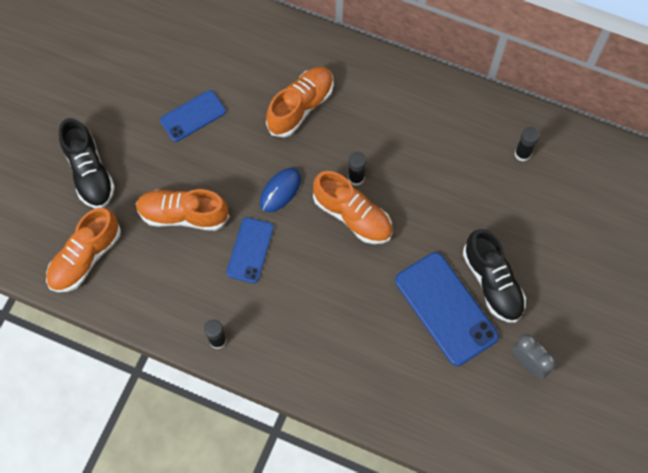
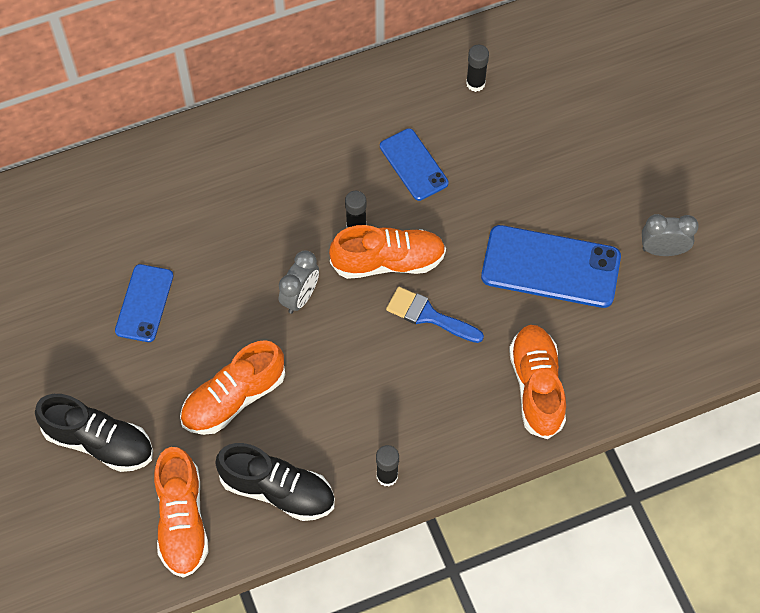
camera: 45 degrees left, 5 degrees down
(250, 250) = (330, 372): blue phone -> blue phone (413, 165)
(280, 190) = (300, 297): blue mouse -> grey clock
(300, 107) = (238, 208): orange shoe -> orange shoe (536, 386)
(341, 269) = (428, 315): none -> blue brush
(492, 282) = (565, 211): black shoe -> black shoe (278, 490)

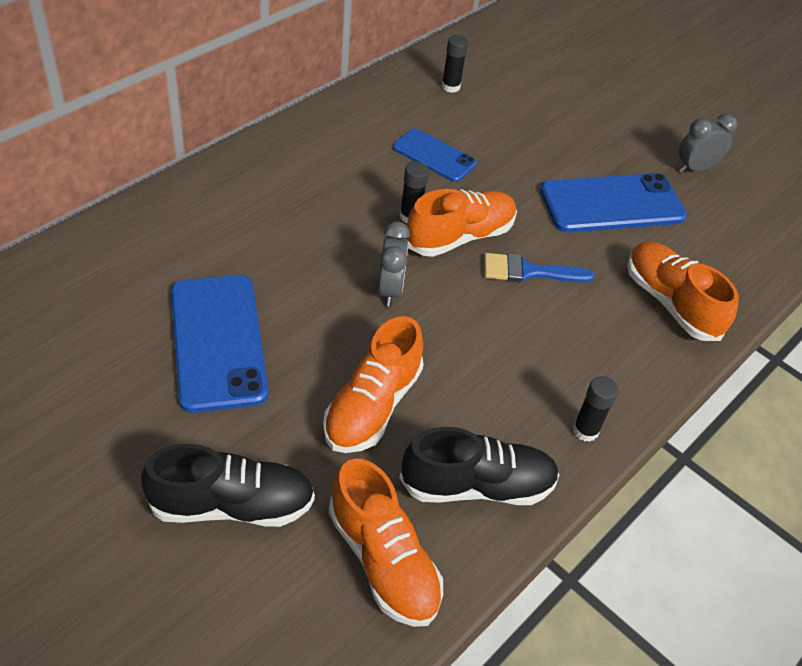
camera: 30 degrees left, 15 degrees down
(144, 303) = (218, 342): blue phone -> blue phone, size x1.67

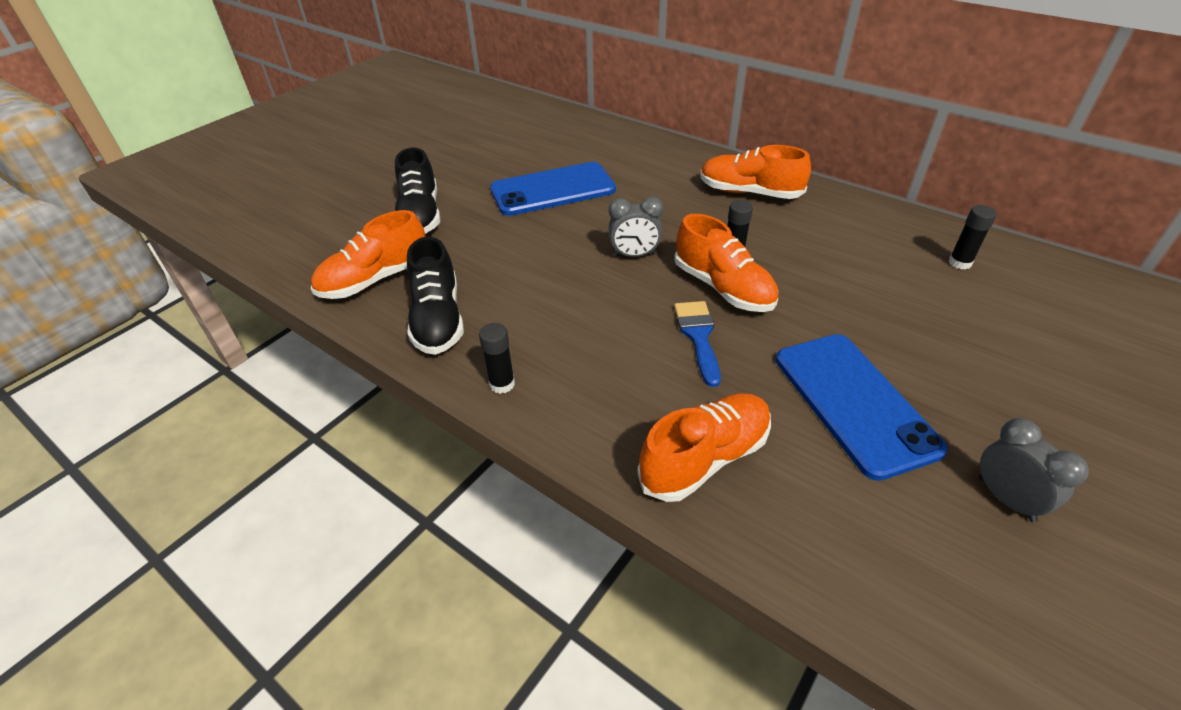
camera: 90 degrees right, 5 degrees down
(372, 406) = (509, 260): orange shoe -> orange shoe (749, 192)
(434, 156) = (832, 262): blue phone -> none

